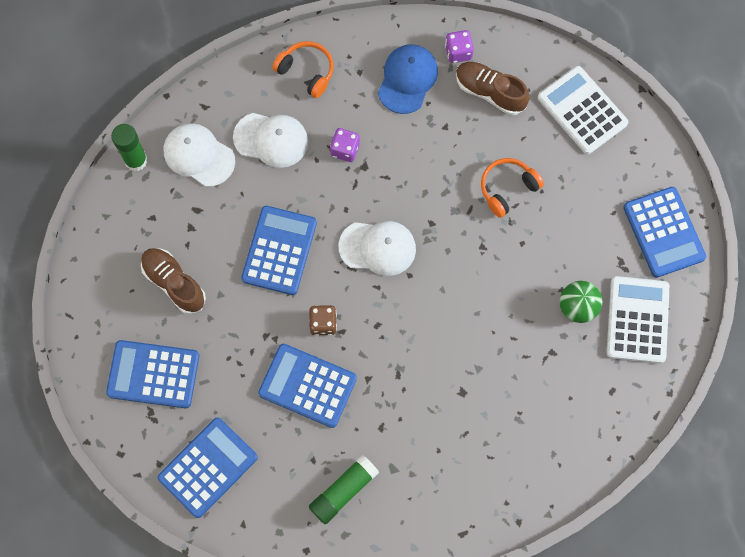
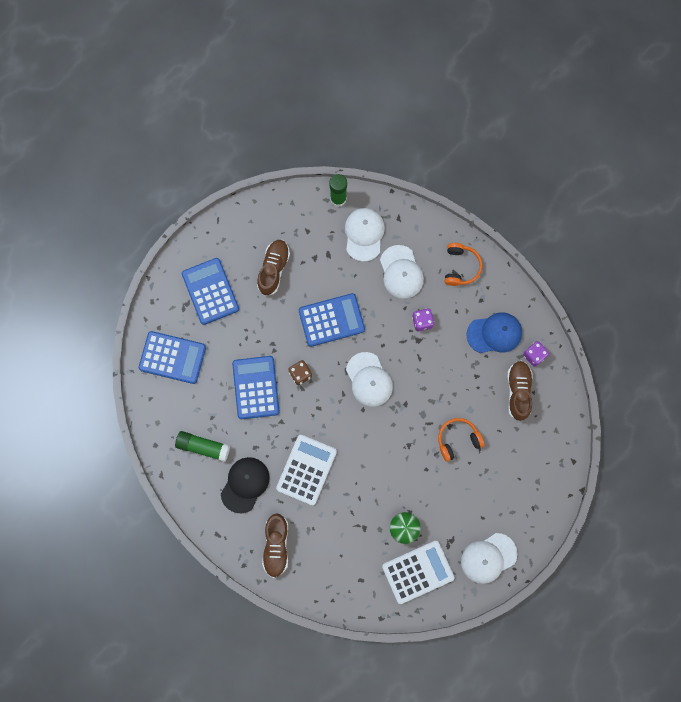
camera: 60 degrees right, 5 degrees up
(420, 465) = (245, 484): none -> black cap
(507, 189) = (458, 440): orange headphones -> orange headphones turned 45 degrees counterclockwise
(516, 469) = (276, 546): none -> brown shoe
(582, 110) = (542, 459): white calculator -> white calculator (306, 470)
(663, 232) = (488, 558): blue calculator -> white cap

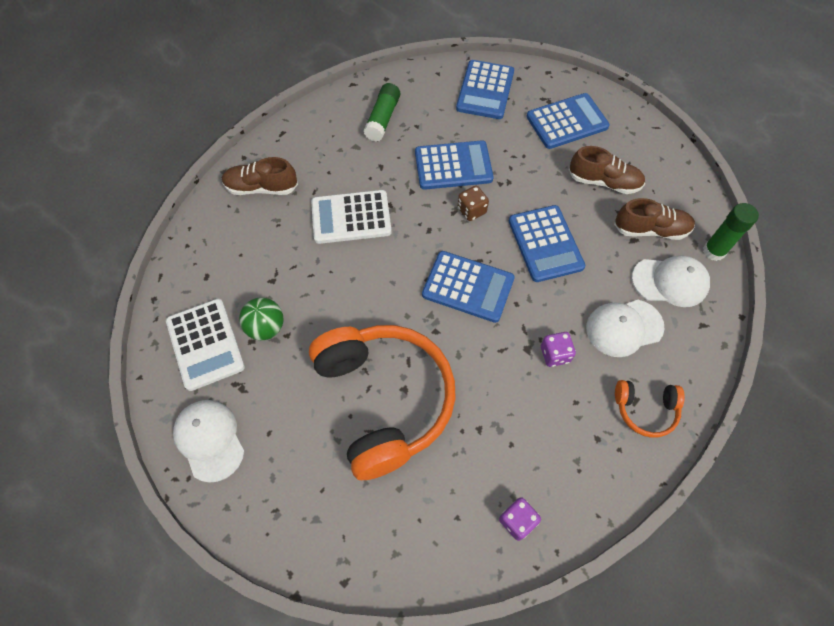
camera: 90 degrees right, 15 degrees down
(245, 484) = (337, 157): black cap -> none
(306, 470) = (351, 217): white calculator -> white calculator turned 150 degrees clockwise
(369, 379) = (468, 287): white cap -> blue calculator
(458, 440) = (384, 400): orange headphones -> orange headphones, size x2.28
(494, 333) = (547, 458): blue cap -> none
(518, 391) = (458, 493): brown shoe -> brown shoe (650, 230)

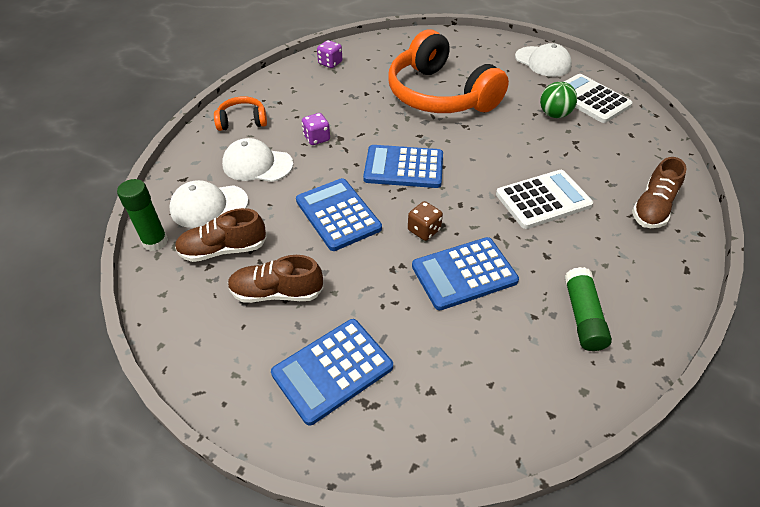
camera: 165 degrees right, 15 degrees down
(261, 188) = (652, 208): brown shoe -> brown shoe turned 135 degrees clockwise
(485, 90) = (466, 398): blue calculator -> none
(624, 328) = (257, 164): white cap -> white cap turned 135 degrees counterclockwise

